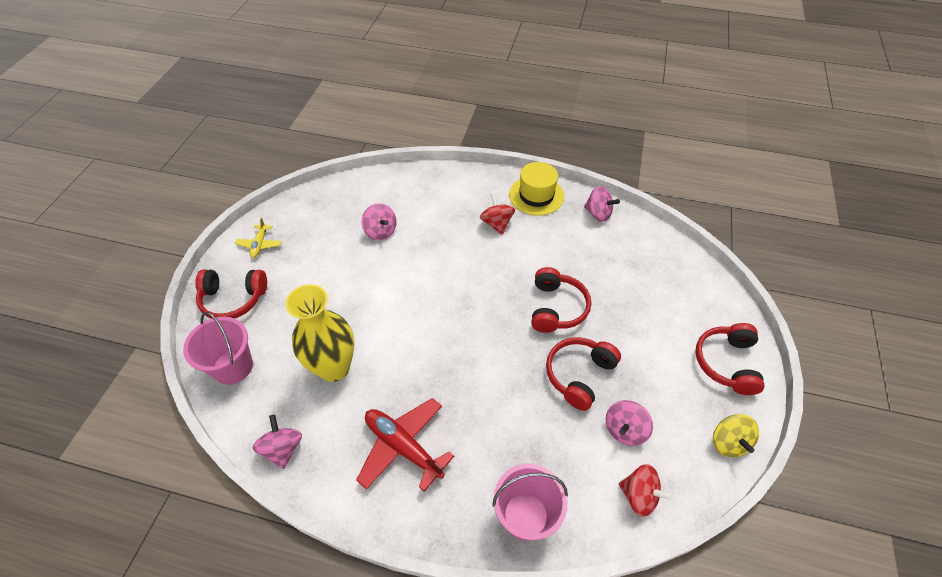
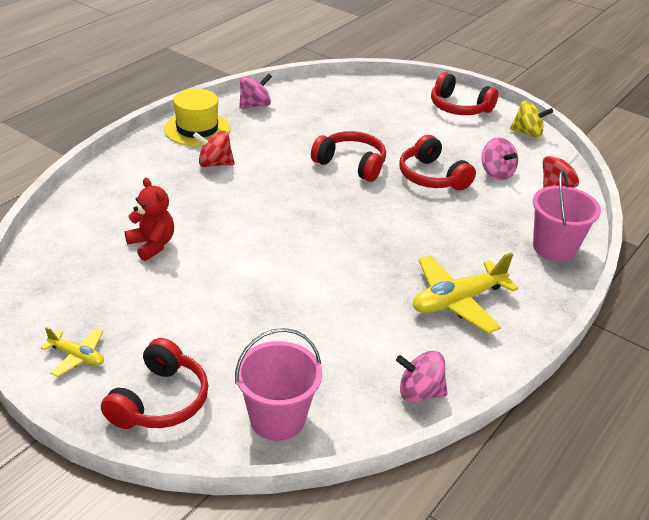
camera: 70 degrees left, 15 degrees down
(334, 367) = (332, 328): yellow vase -> none
(381, 231) = (152, 245): pink spinning top -> red teddy bear
(403, 447) = (458, 301): red plane -> yellow plane

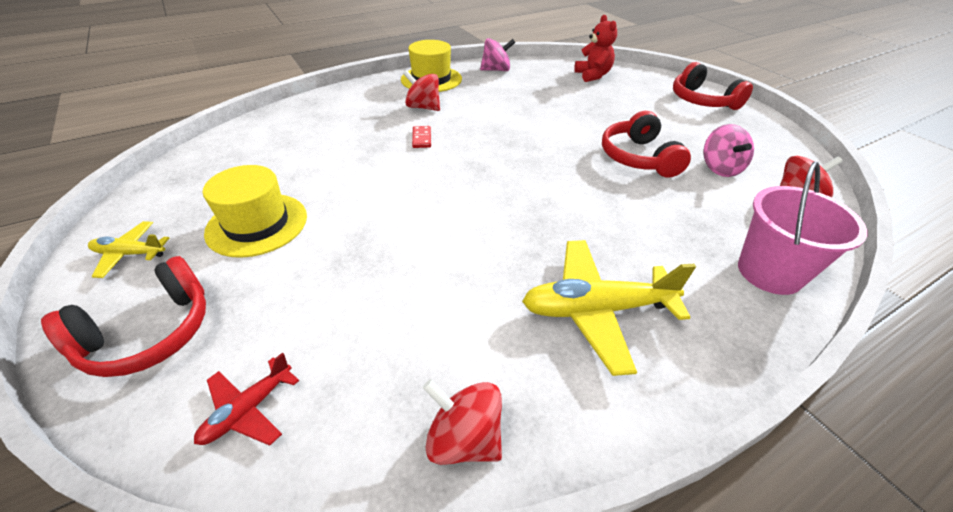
camera: 25 degrees right, 5 degrees up
(77, 356) = (130, 254): yellow plane -> yellow plane turned 135 degrees clockwise
(152, 245) = (306, 163): red teddy bear -> red teddy bear (593, 75)
(161, 307) = (257, 224): none -> yellow hat
(239, 197) = (422, 138): none -> red domino
(277, 419) = (248, 409): pink bucket -> red plane
(351, 164) = (555, 130): red headphones -> none
(419, 392) = (464, 438): pink spinning top -> red spinning top
(527, 133) = (776, 136): yellow spinning top -> none

